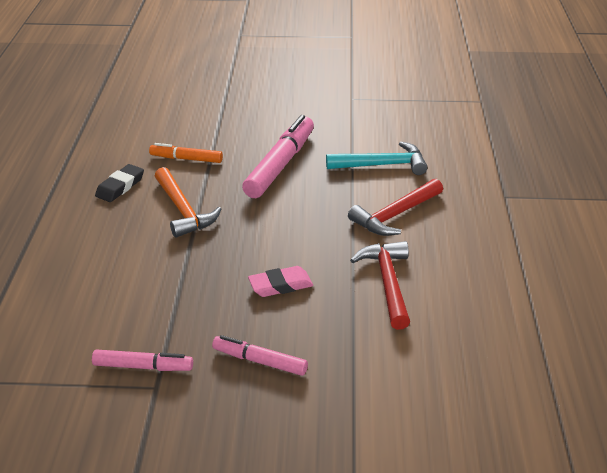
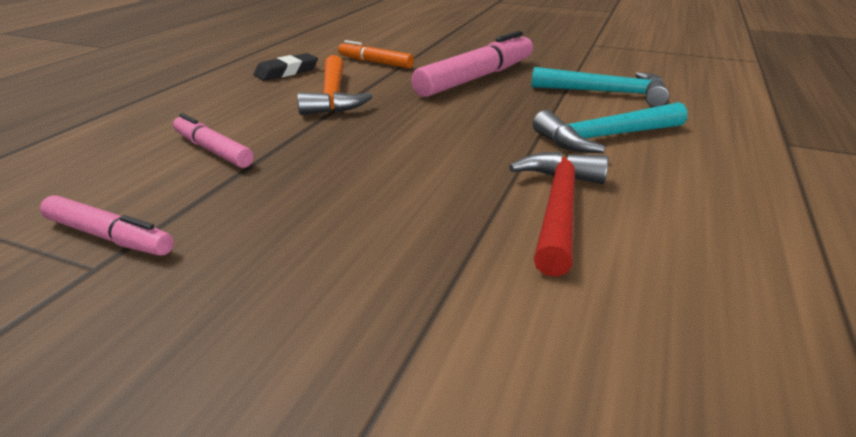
camera: 20 degrees right, 5 degrees down
(260, 361) = (279, 269): pink marker -> pink marker (213, 150)
(280, 285) = (391, 181): pink eraser -> none
(395, 215) = (604, 137): red hammer -> turquoise hammer

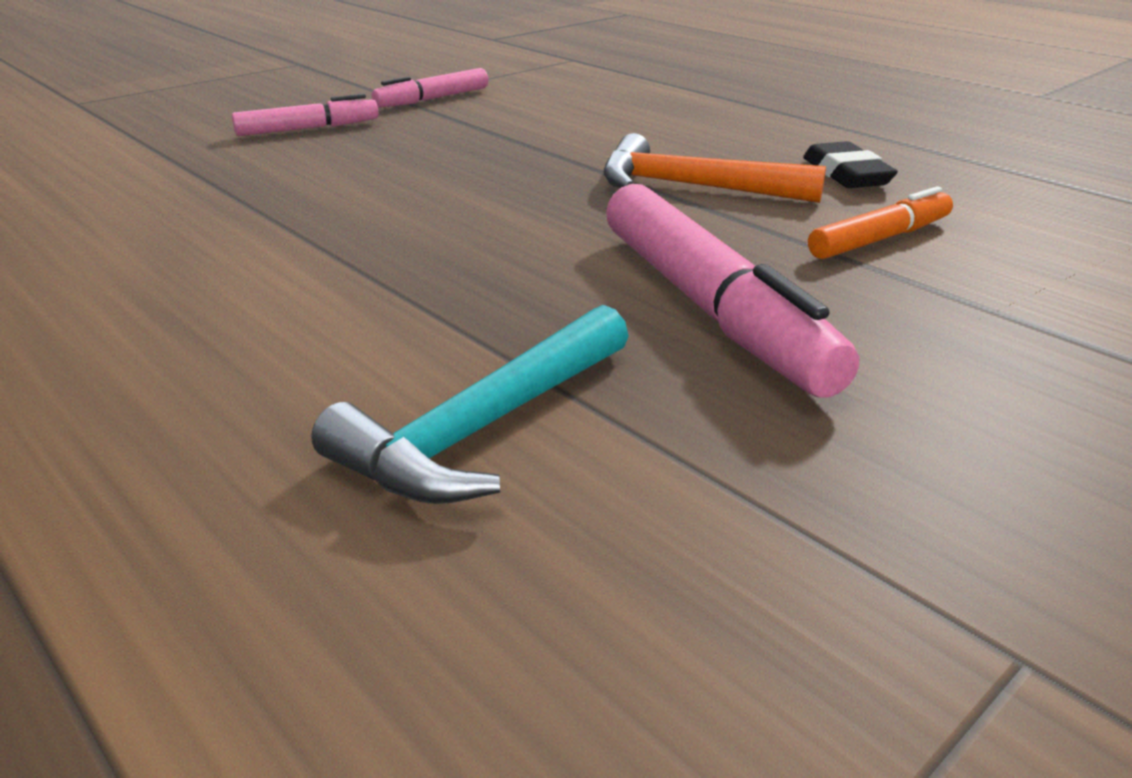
camera: 115 degrees right, 0 degrees up
(213, 150) = (562, 127): pink marker -> pink marker (308, 129)
(558, 208) = (204, 235): red hammer -> none
(604, 137) = (300, 329): turquoise hammer -> none

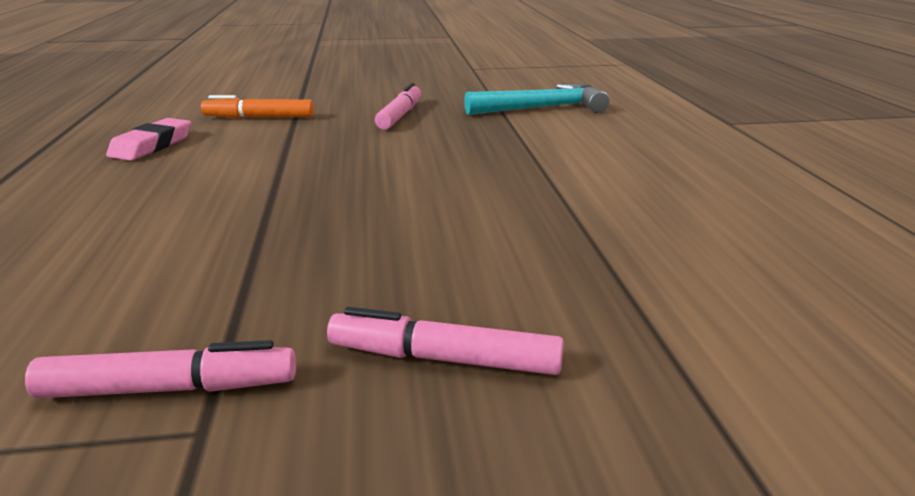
camera: 145 degrees left, 5 degrees down
(692, 187) = (257, 161): orange hammer -> none
(710, 308) = (400, 115): pink marker -> pink marker, size x0.56
(846, 174) = (152, 145): black eraser -> pink eraser

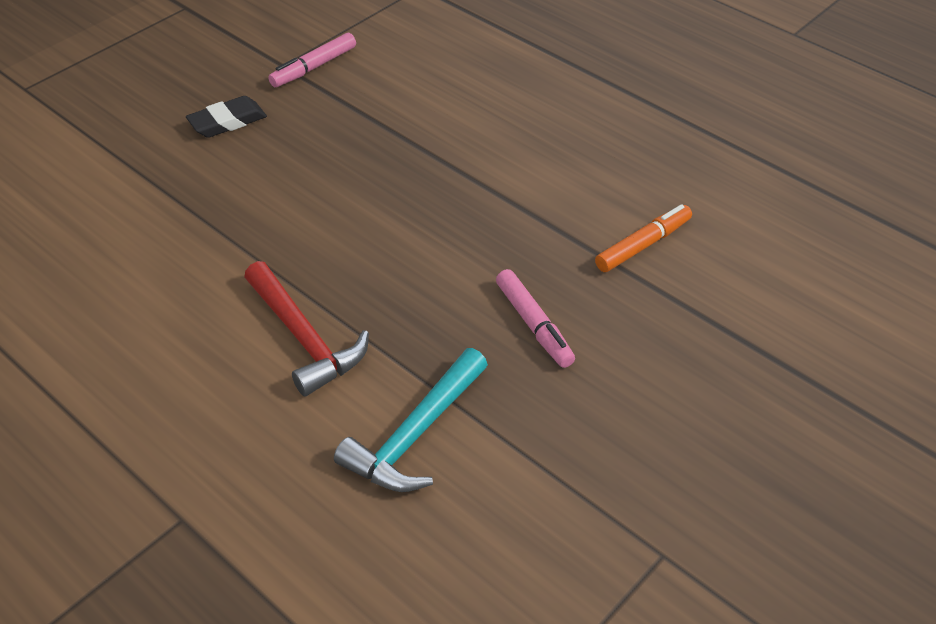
camera: 140 degrees right, 20 degrees up
(152, 145) = (630, 164): pink eraser -> none
(444, 359) = (227, 122): pink marker -> black eraser
(572, 152) = (305, 338): none -> red hammer

